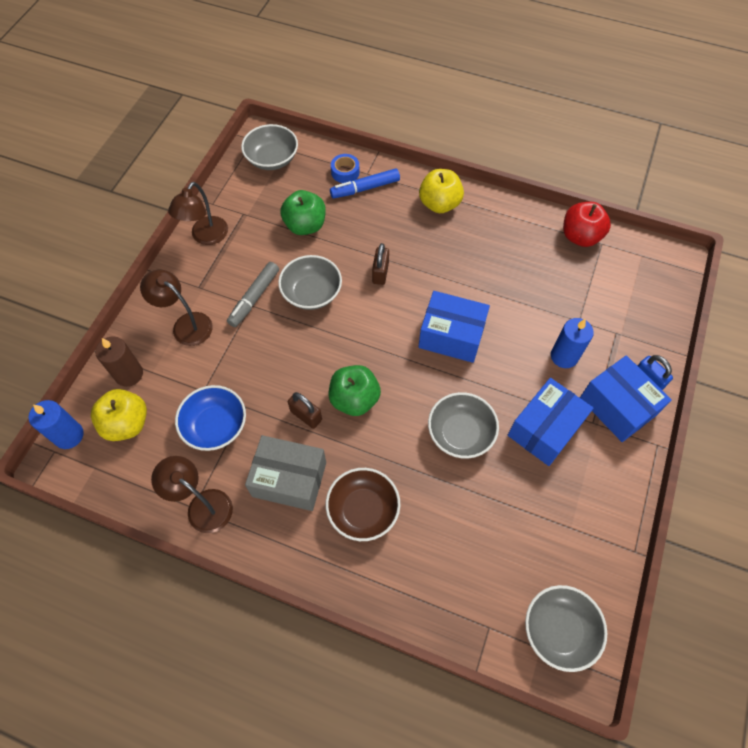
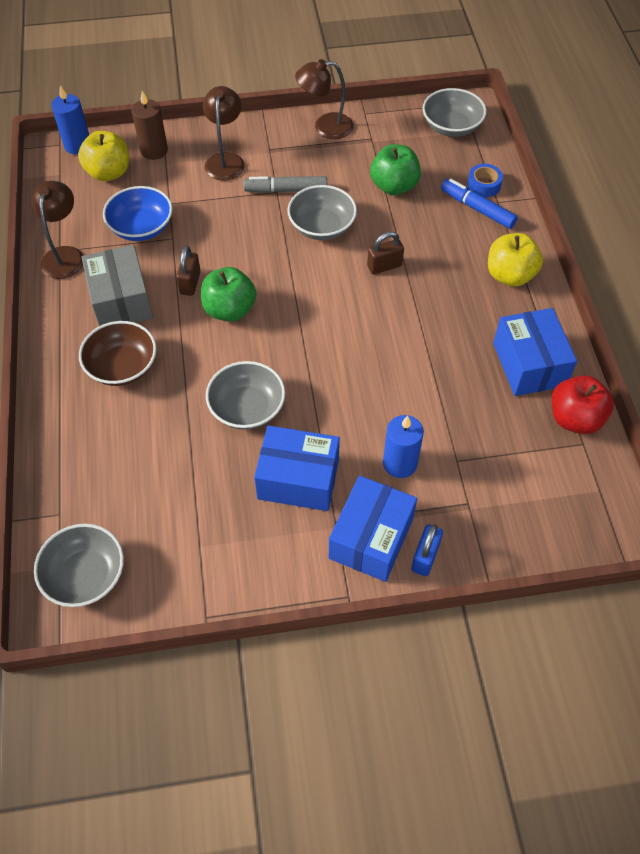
camera: 60 degrees right, 5 degrees down
(451, 336) = (353, 354): blue box -> blue box (529, 364)

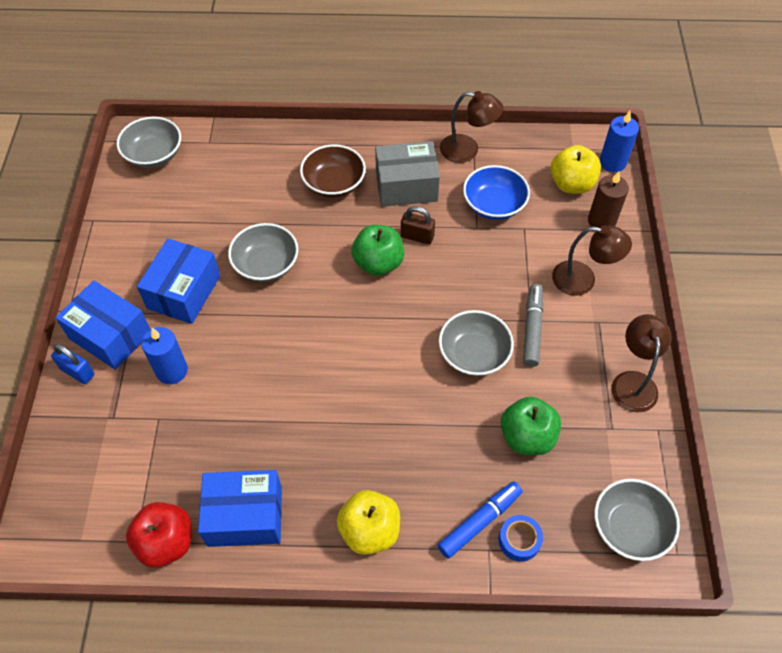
camera: 100 degrees right, 0 degrees up
(384, 266) = (407, 403): brown padlock -> none

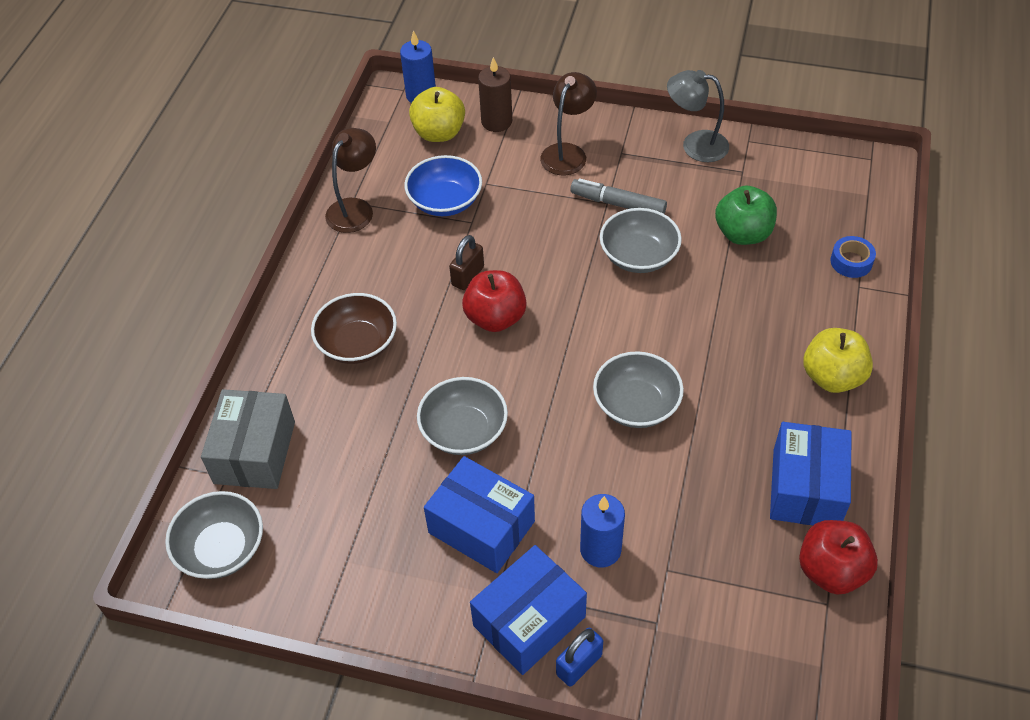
camera: 75 degrees left, 5 degrees down
(378, 263) = (495, 318): green apple -> red apple
(406, 186) = (388, 273): grey box -> grey box (254, 452)
(479, 522) = (830, 288): blue marker -> none
(629, 527) = (844, 183): grey bowl -> grey bowl (636, 404)
(633, 382) = (695, 145): brown lamp -> grey lamp

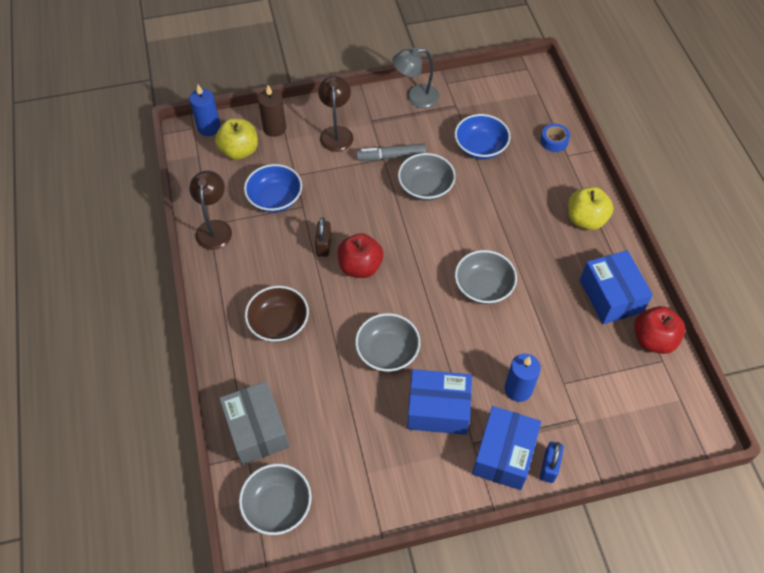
camera: 30 degrees left, 5 degrees up
(743, 234) = (480, 147): green apple -> blue bowl

